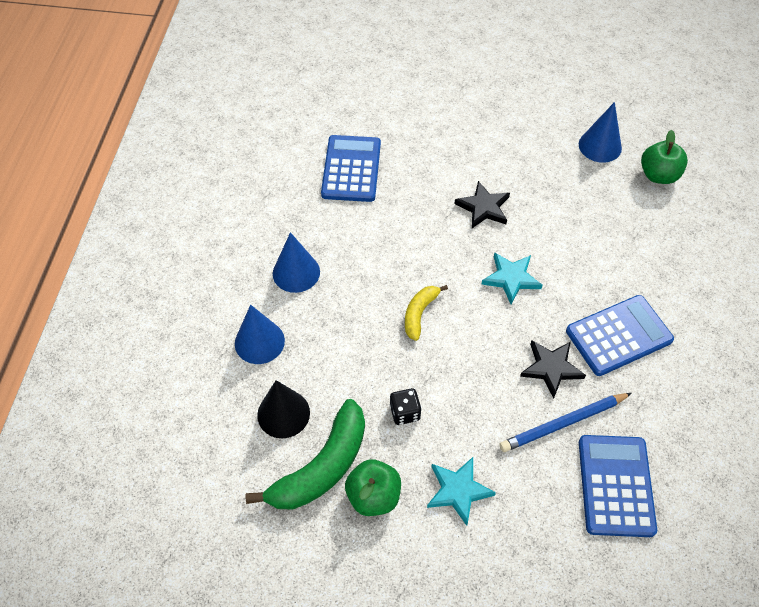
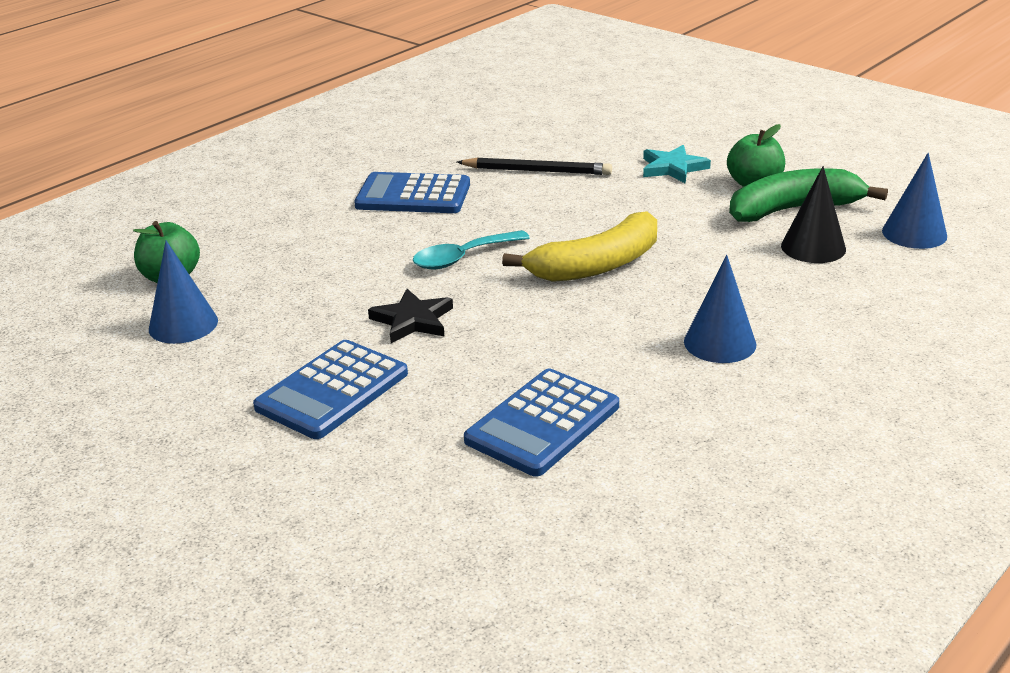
camera: 145 degrees left, 25 degrees down
(259, 342) = (810, 301): blue cone -> blue cone (914, 233)
(405, 412) = (681, 214): black dice -> none
(419, 313) = (596, 265): yellow banana -> yellow banana, size x1.85
(511, 278) = (462, 258): turquoise star -> turquoise spoon
(551, 368) = (505, 197): black star -> none
(563, 423) = (537, 171): blue pencil -> black pencil
(615, 485) = (535, 138): blue calculator -> blue calculator (332, 390)

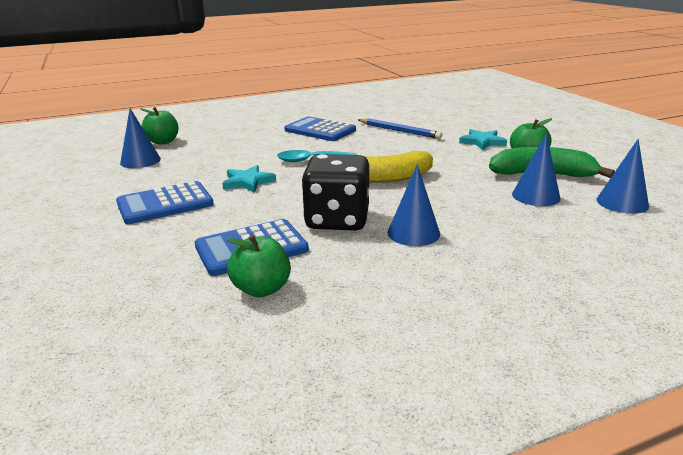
camera: 25 degrees right, 5 degrees down
(413, 320) = (248, 182): black star -> turquoise star
(537, 171) = (399, 131): black pencil -> blue pencil
(607, 349) = (337, 220): none -> black dice
(619, 473) = (261, 289): none -> green apple
(813, 247) = (536, 196): black cone -> blue cone

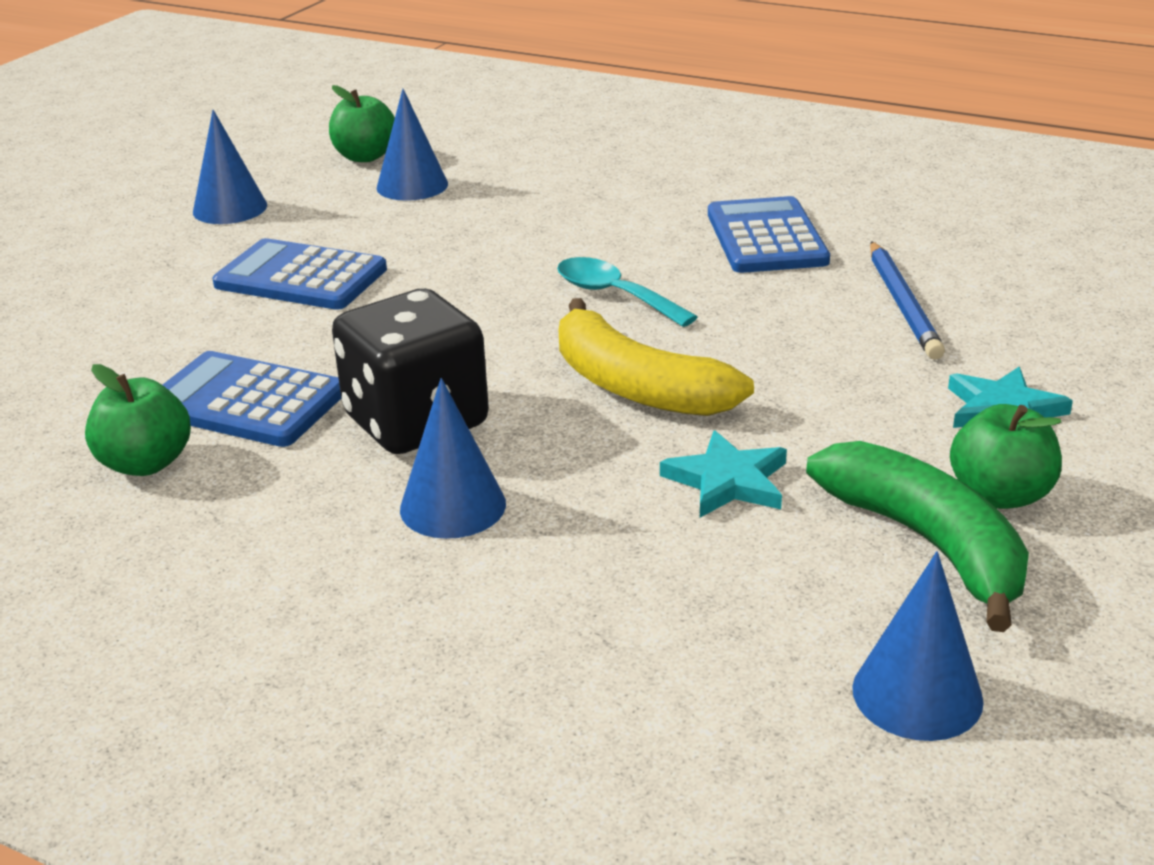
camera: 50 degrees right, 5 degrees up
(163, 142) = (503, 160): green apple -> green apple (365, 157)
(248, 182) = (453, 292): turquoise star -> turquoise star (727, 481)
(536, 196) = (791, 573): blue cone -> blue cone (230, 208)

